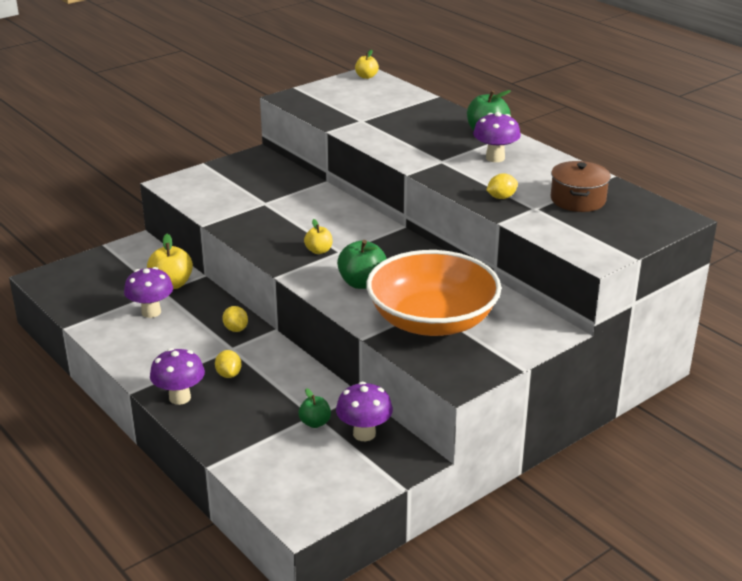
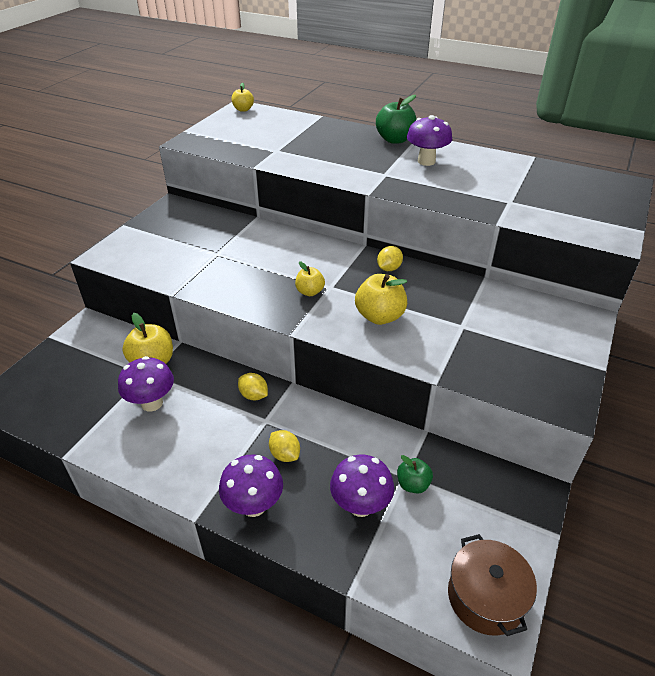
camera: 25 degrees left, 10 degrees up
(362, 283) = (380, 316): green apple -> yellow apple
(364, 434) = (468, 479): purple mushroom -> purple mushroom (360, 505)
(432, 321) = (478, 339): orange bowl -> none
(501, 197) = (472, 198): yellow lemon -> yellow lemon (389, 268)
(578, 200) = (534, 185): brown pot -> brown pot (486, 597)

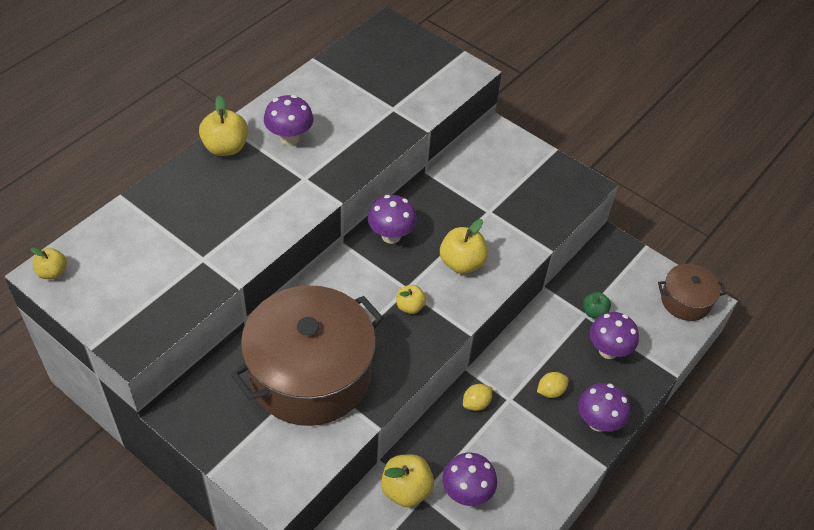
camera: 80 degrees left, 10 degrees up
(219, 252) = (310, 374): none -> brown pot
(389, 268) = (391, 236): yellow lemon -> purple mushroom
(395, 140) = (225, 147): green apple -> yellow apple

